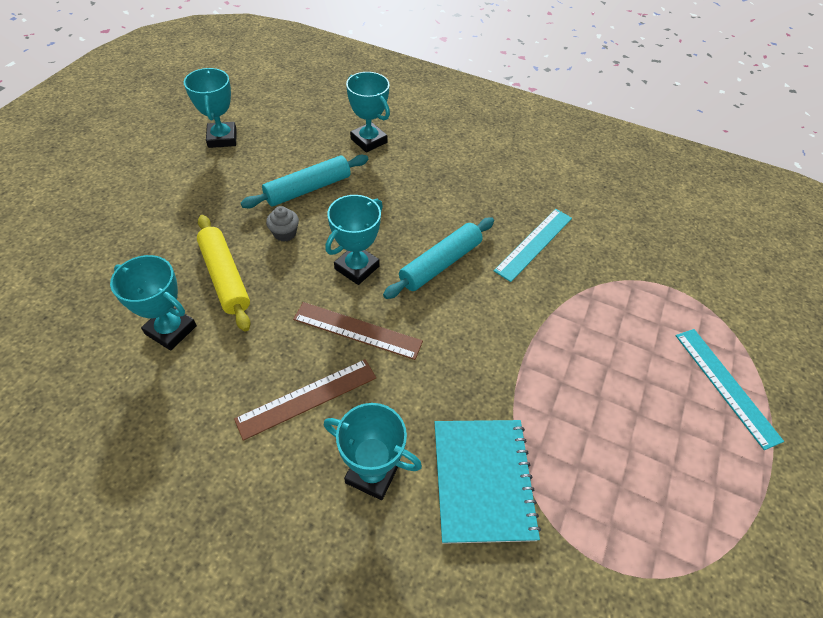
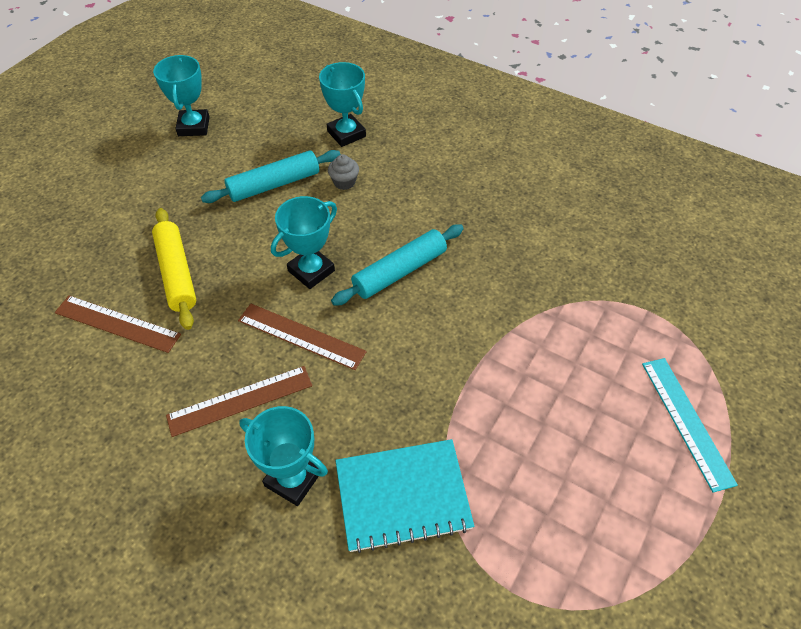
camera: 10 degrees right, 0 degrees up
(171, 330) = (117, 323): turquoise trophy -> brown ruler
(285, 233) = (243, 231): grey cupcake -> grey cupcake (344, 182)
(482, 480) = (402, 496): turquoise notebook -> turquoise notebook turned 75 degrees clockwise
(534, 244) = (505, 255): turquoise ruler -> none

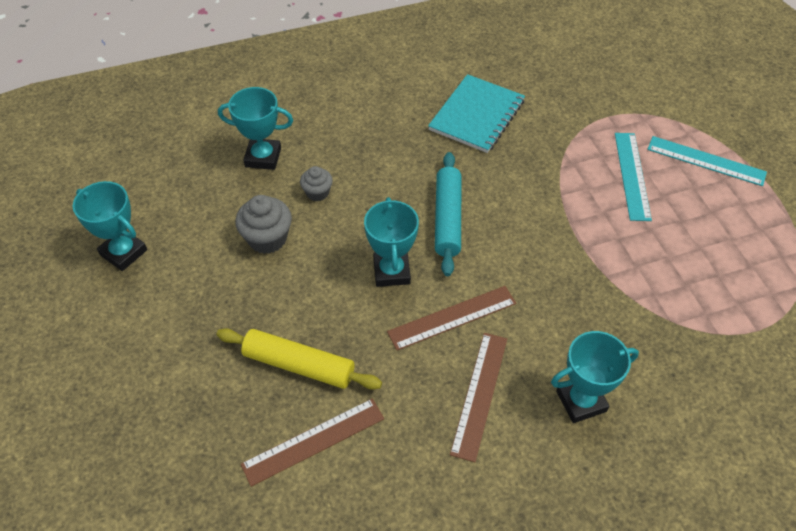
camera: 50 degrees left, 0 degrees up
(274, 184) = (267, 238): turquoise rolling pin -> grey cupcake
(402, 496) = (646, 343): turquoise notebook -> turquoise notebook (477, 115)
(594, 370) = (632, 175): none -> turquoise ruler

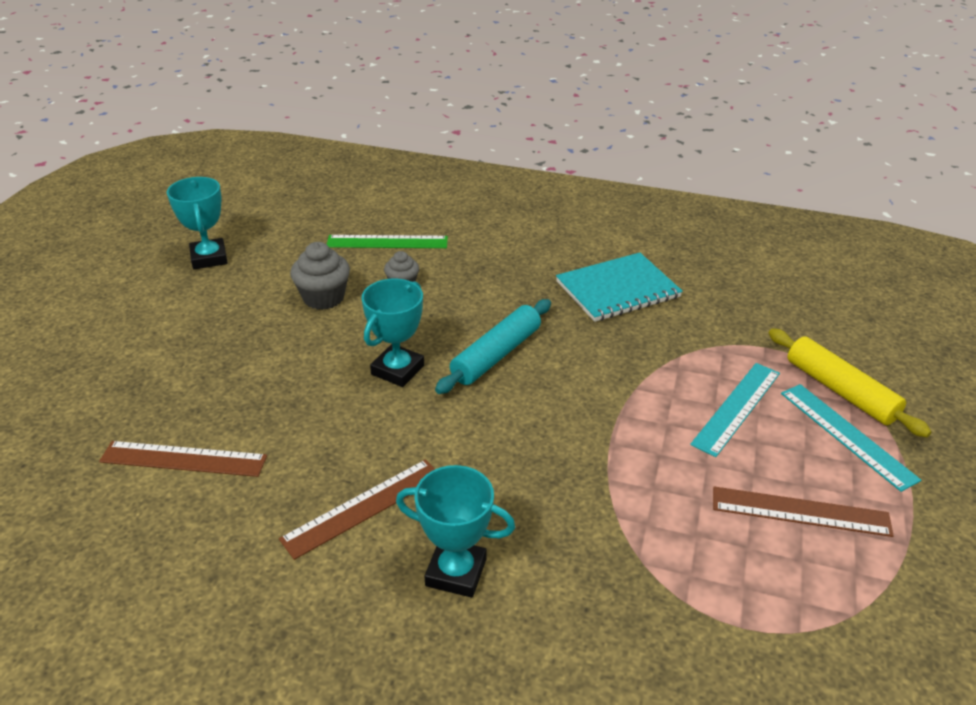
camera: 35 degrees right, 15 degrees down
(263, 157) = (387, 242): turquoise trophy -> green ruler
(299, 365) = (240, 397): yellow rolling pin -> yellow rolling pin (840, 390)
(452, 317) = (410, 432): brown ruler -> brown ruler (800, 511)

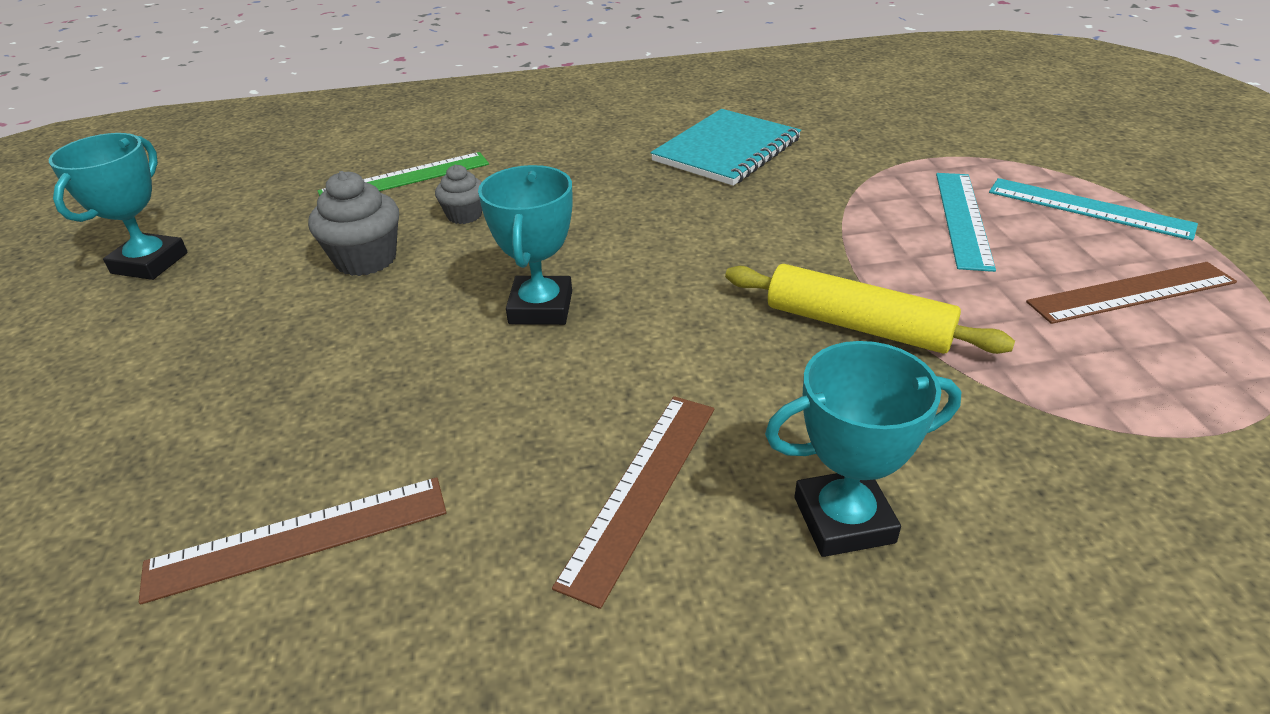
camera: 25 degrees left, 0 degrees up
(209, 258) = (149, 263): turquoise trophy -> turquoise trophy turned 60 degrees clockwise
(496, 355) = (652, 252): turquoise rolling pin -> none
(840, 390) = (1038, 173): yellow rolling pin -> yellow rolling pin (857, 325)

